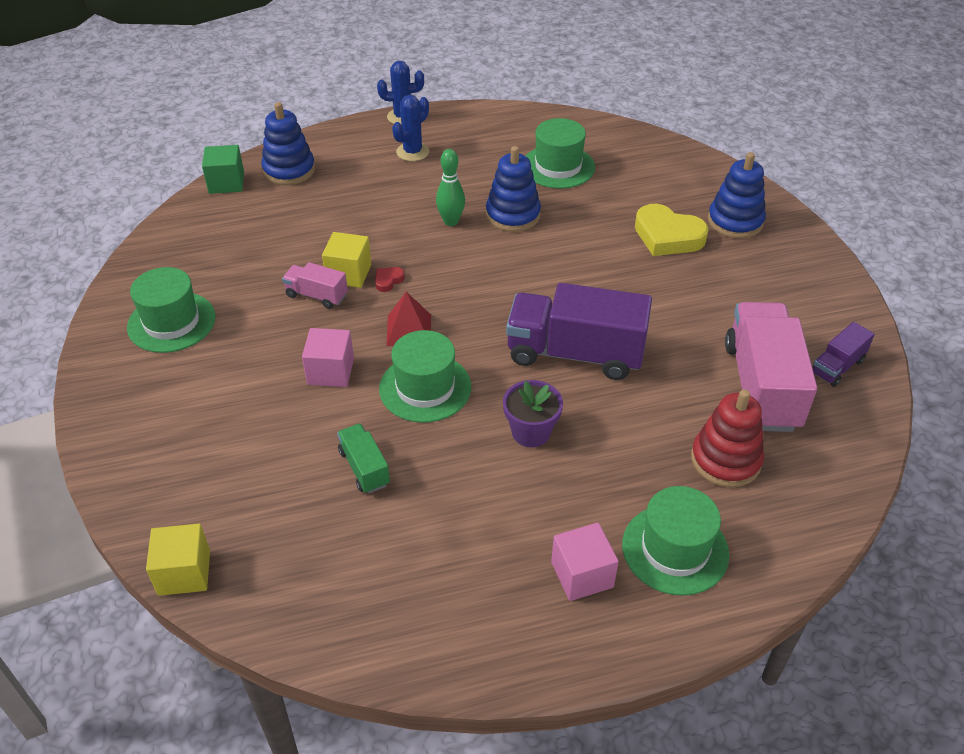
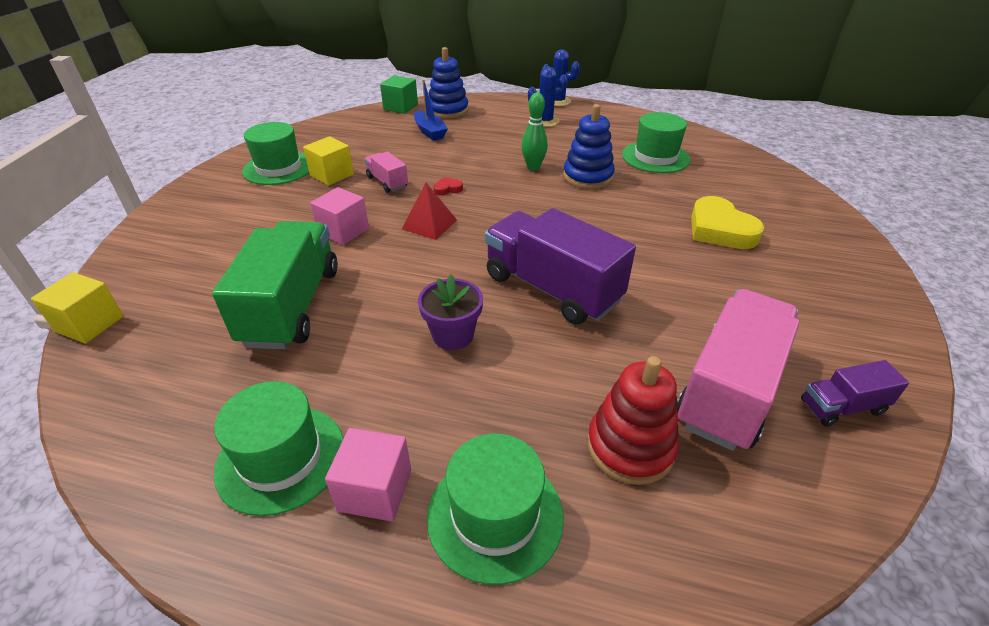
camera: 30 degrees right, 5 degrees down
(298, 210) = (430, 132): none -> blue boat
(349, 274) = (424, 176): yellow cube -> yellow cube (332, 175)
(364, 468) = (292, 306): green truck -> green truck, size x2.08
(425, 388) = (400, 267): green hat -> green hat (281, 458)
(735, 221) = (801, 238): blue stacking toy -> none

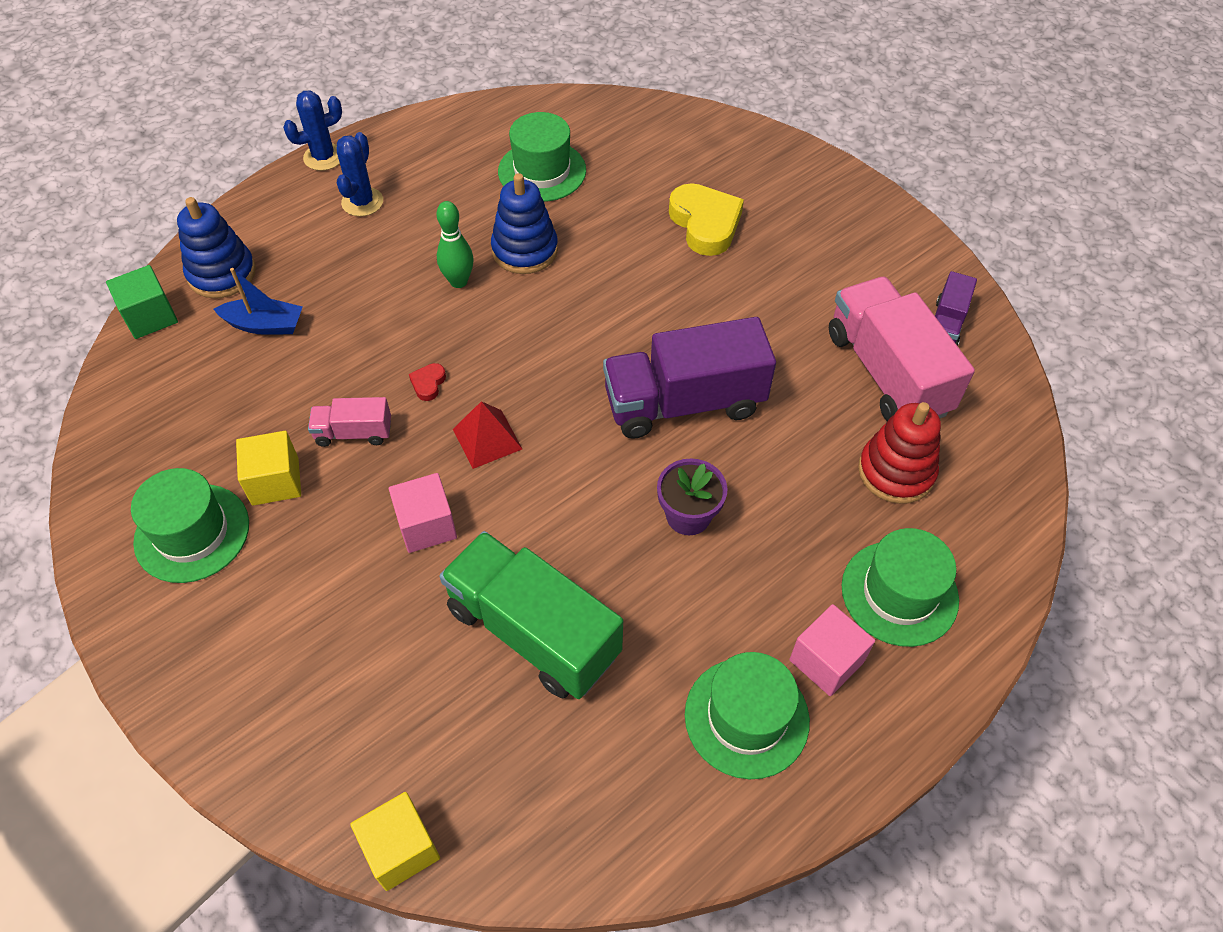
camera: 55 degrees left, 15 degrees up
(720, 230) = (705, 224): yellow heart -> yellow heart turned 120 degrees counterclockwise

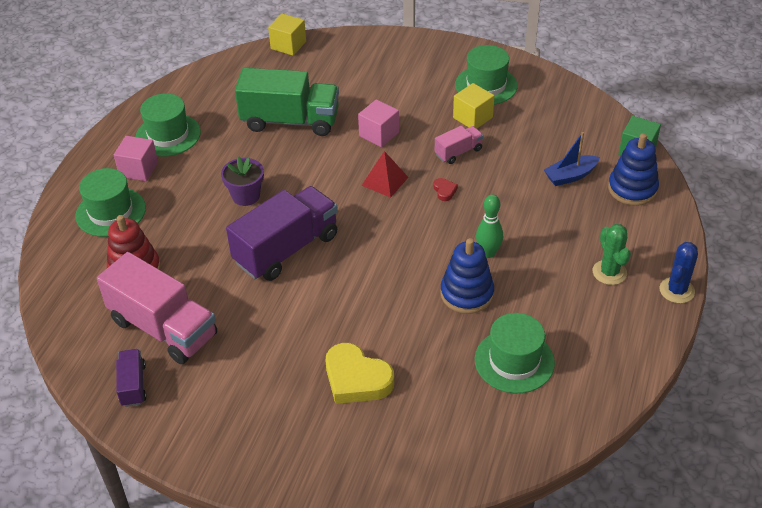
camera: 150 degrees right, 10 degrees down
(362, 202) = (609, 272): blue cactus -> green cactus

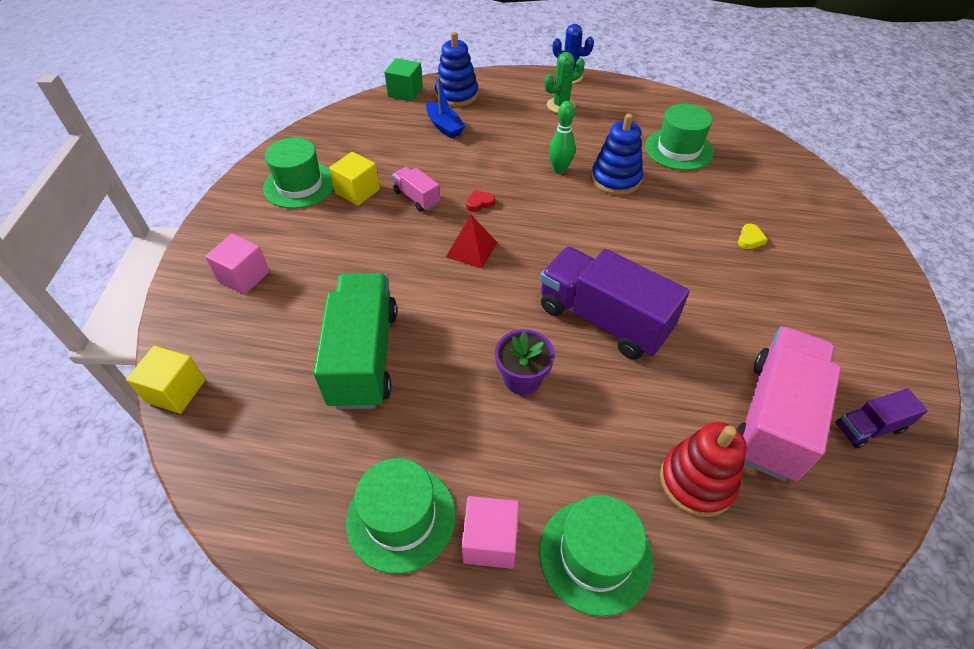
camera: 100 degrees left, 5 degrees up
(356, 379) = (750, 239): yellow heart -> yellow heart, size x0.44
(379, 134) = (389, 263): pink cube -> pink cube (244, 276)

